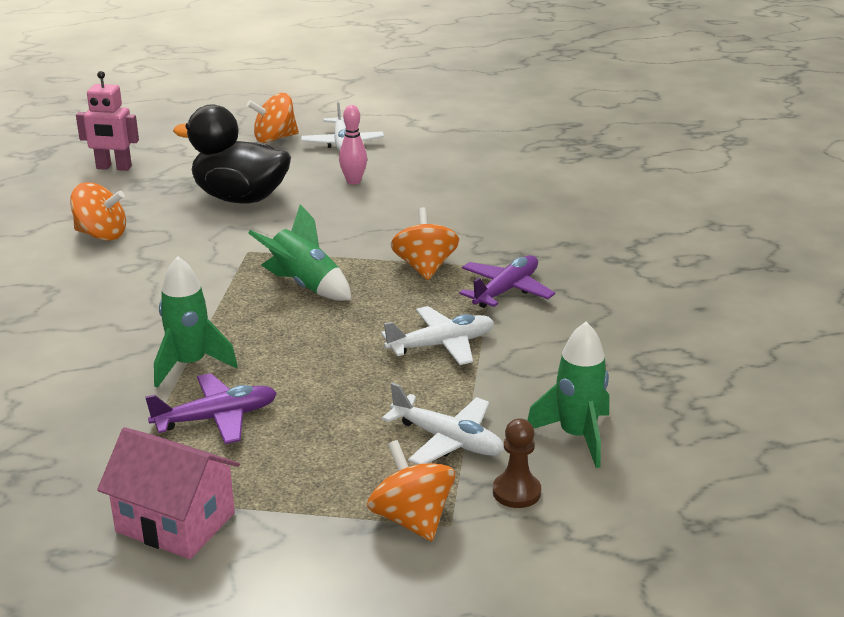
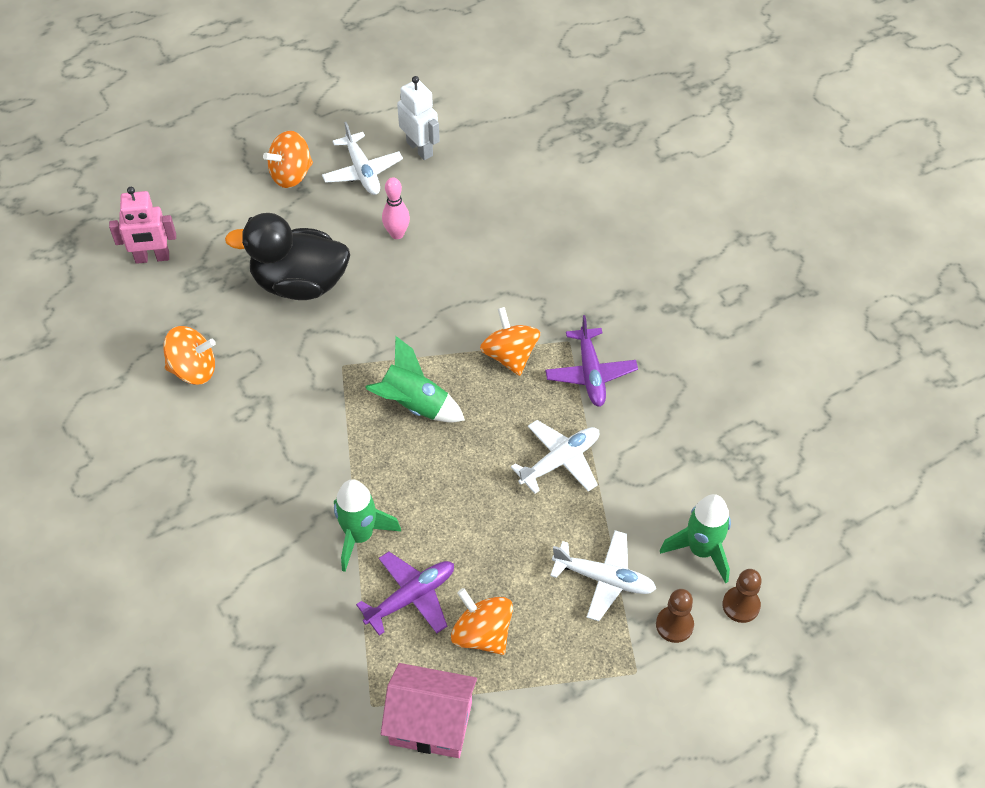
camera: 15 degrees left, 25 degrees up
(405, 138) = (420, 149): none -> white robot
(412, 519) = (607, 674): orange spinning top -> orange spinning top (482, 634)
(506, 290) = (590, 374): purple plane -> purple plane turned 150 degrees clockwise
(608, 489) = (741, 605): none -> brown pawn

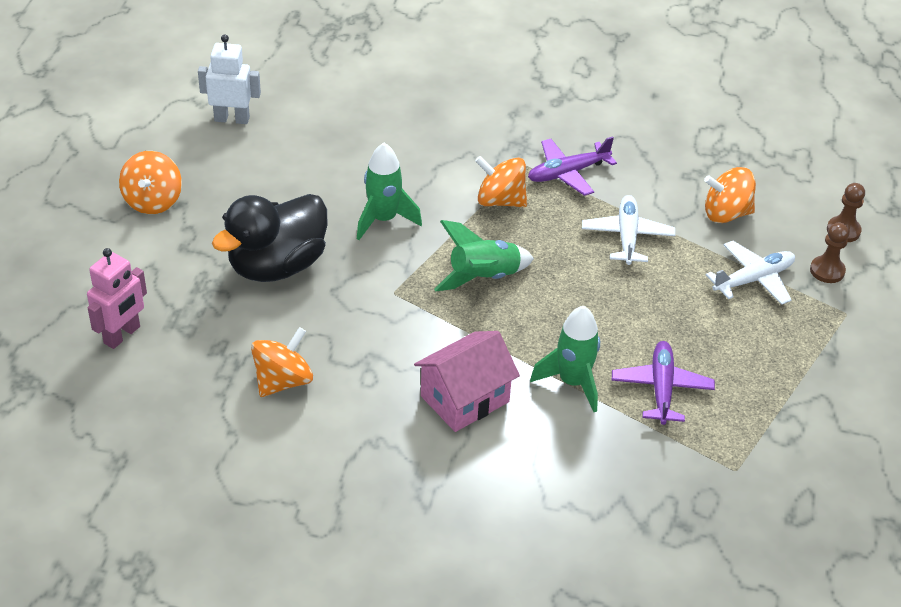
camera: 50 degrees left, 10 degrees down
(362, 172) = (209, 162): white plane -> none
(397, 234) = (301, 183): pink bowling pin -> none
(431, 723) = (784, 445): pink house -> pink house (465, 399)
(482, 634) = (735, 370): orange spinning top -> orange spinning top (726, 213)
(590, 374) = (567, 173): purple plane -> purple plane turned 120 degrees clockwise
(701, 550) = (780, 219): green rocket -> green rocket (383, 220)

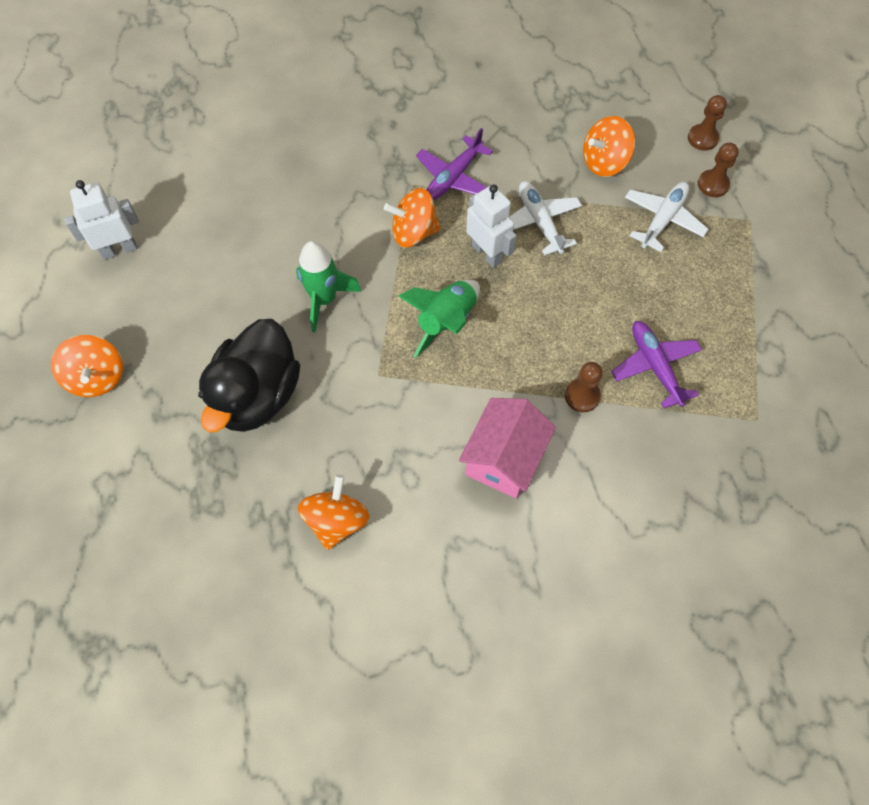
camera: 25 degrees left, 20 degrees up
(122, 335) = (157, 545): pink robot -> none
(558, 241) = (487, 253): none -> white robot
(572, 382) = (582, 396): green rocket -> brown pawn

